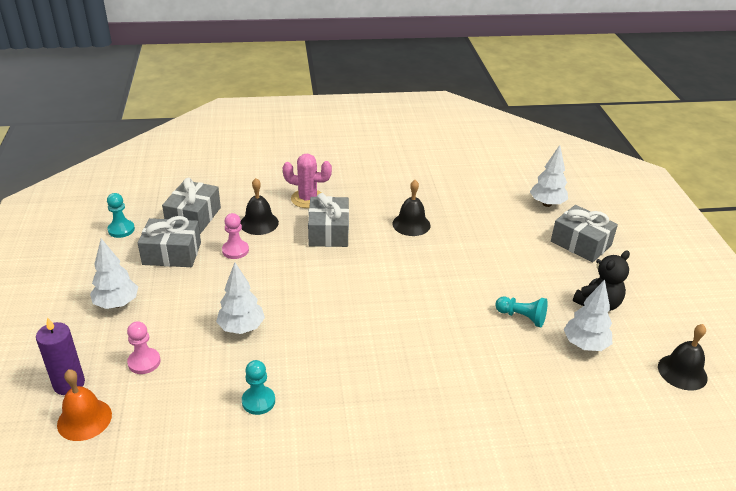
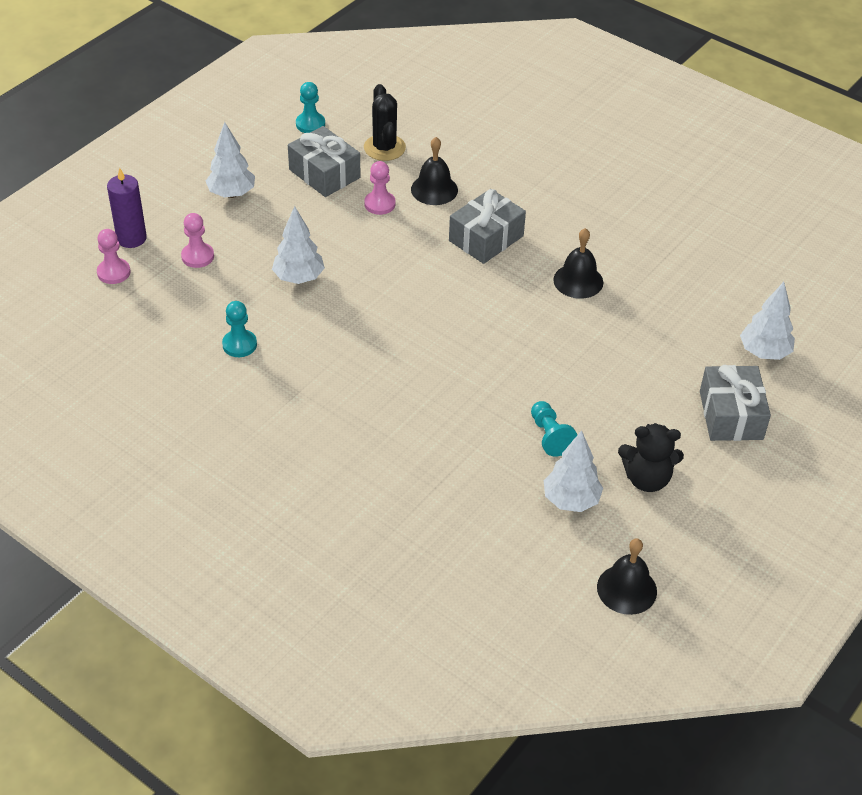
camera: 45 degrees right, 10 degrees up
(84, 419) = (114, 272): orange bell -> pink pawn
(193, 217) = (384, 148): grey gift -> black cactus
(307, 199) = (512, 191): pink cactus -> none

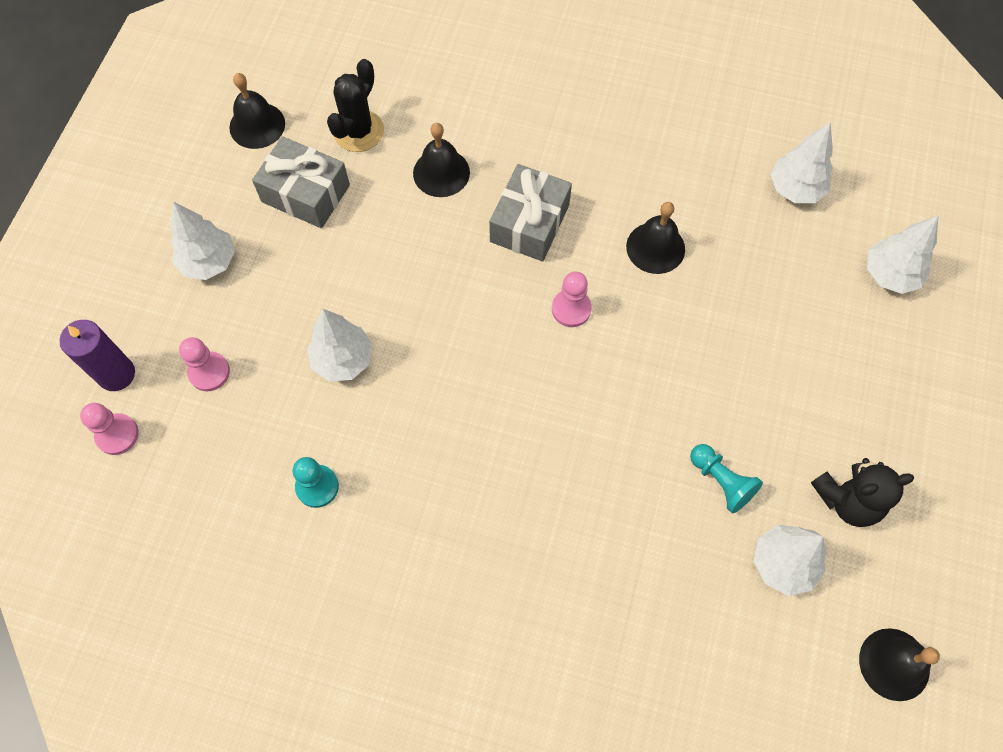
camera: 20 degrees left, 20 degrees up
(310, 124) = (257, 125): turquoise pawn -> black bell
(379, 204) = (389, 216): pink pawn -> pink pawn (571, 309)
(384, 148) = (358, 131): black cactus -> black cactus turned 60 degrees clockwise
(714, 277) = (795, 189): none -> white tree
(731, 415) = (894, 375): grey gift -> none

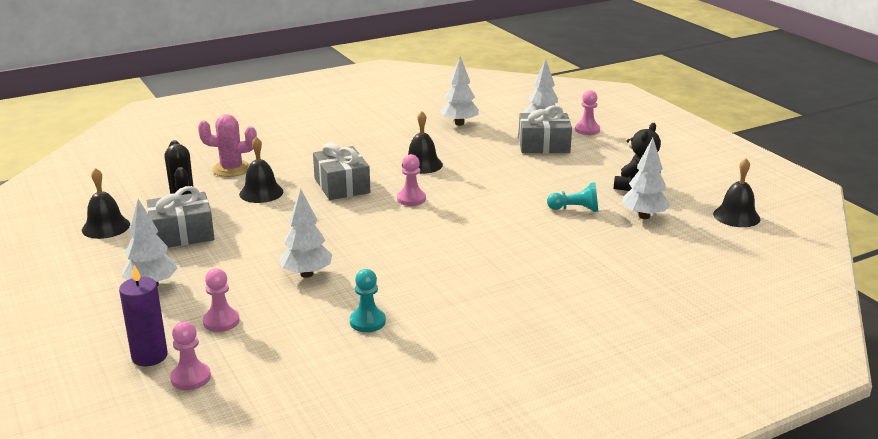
camera: 45 degrees left, 40 degrees down
(457, 100) = (231, 169): none -> pink cactus
(842, 319) = (544, 145): none -> grey gift
(939, 328) = (587, 130): none -> pink pawn

